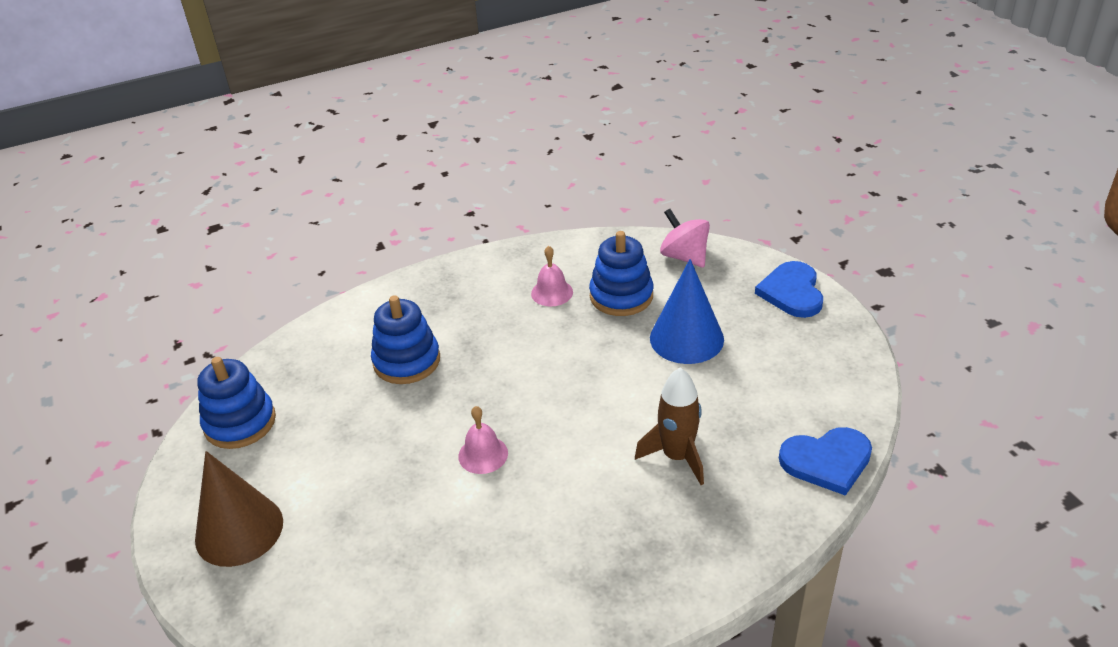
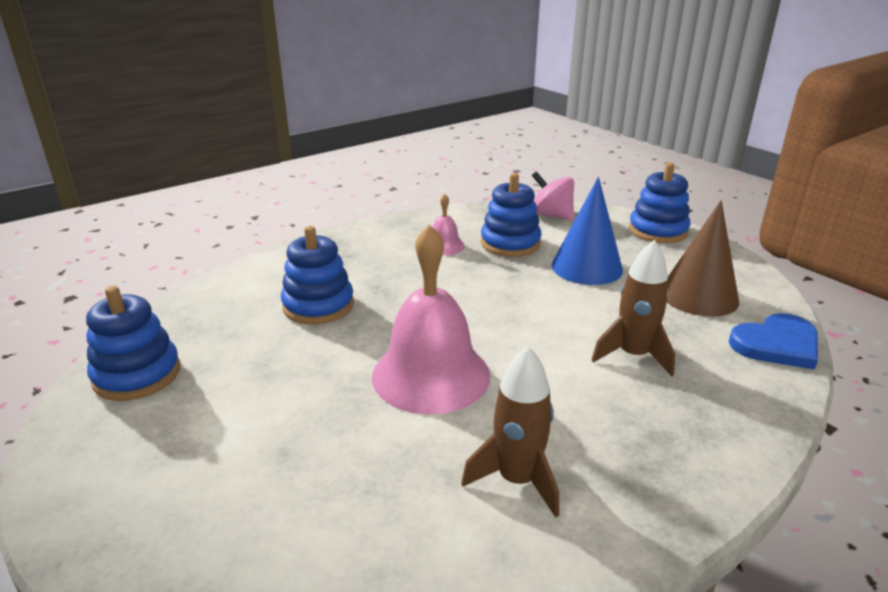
camera: 15 degrees left, 10 degrees down
(239, 530) = (151, 484): brown cone -> brown cone (698, 296)
(483, 454) = (431, 375): pink bell -> pink bell, size x2.14
(516, 569) = (517, 480): none -> brown rocket
(792, 292) = (658, 231): blue heart -> blue stacking toy

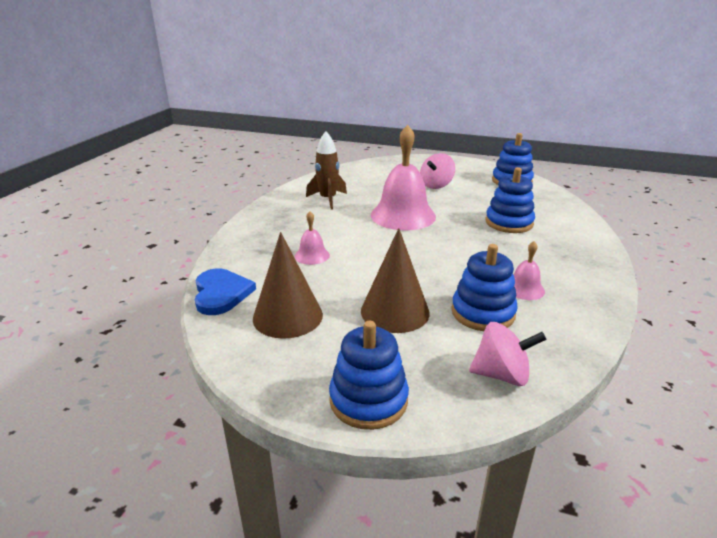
camera: 145 degrees right, 0 degrees up
(265, 425) = (436, 185): none -> pink spinning top
(586, 267) = (395, 311): blue cone -> brown cone
(633, 355) = (312, 255): brown rocket -> pink bell
(776, 344) = (221, 293): blue heart -> blue heart turned 135 degrees clockwise

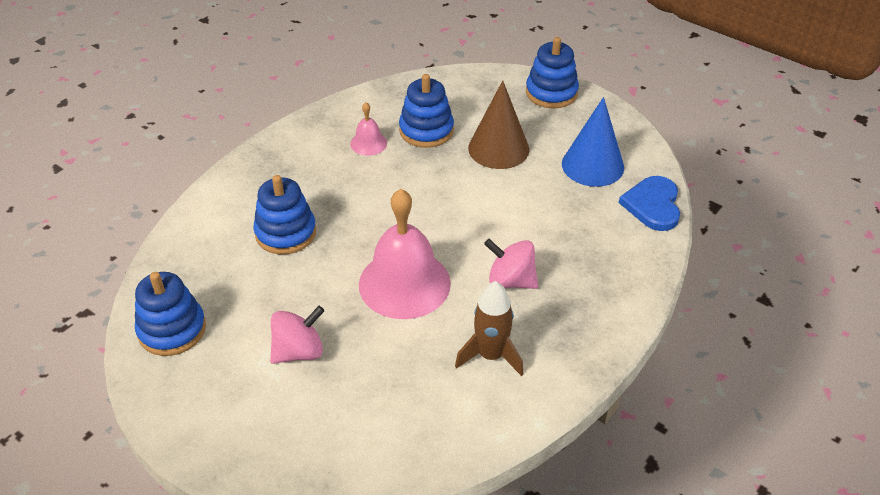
camera: 160 degrees left, 15 degrees up
(287, 316) = (592, 165): brown cone -> blue cone
(312, 255) = (550, 236): pink bell -> none
(501, 375) = (454, 87): pink spinning top -> pink spinning top (511, 281)

